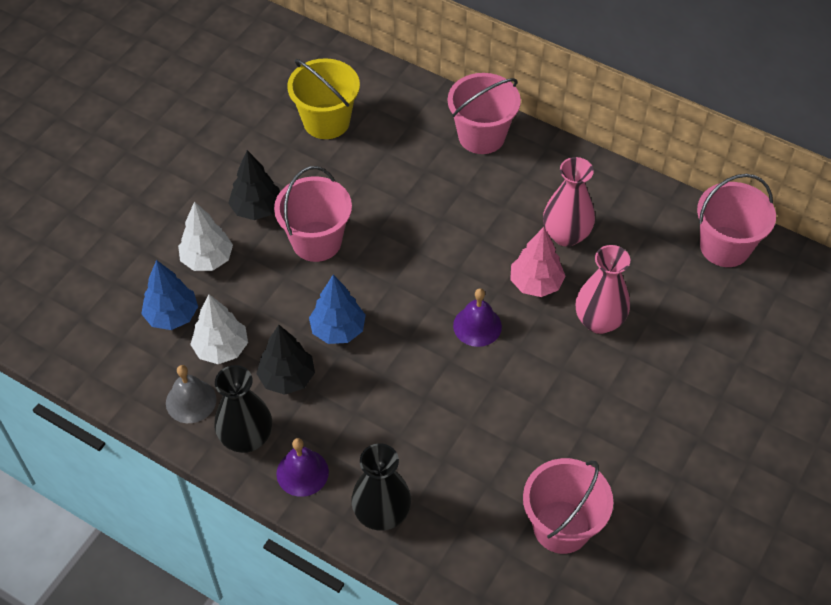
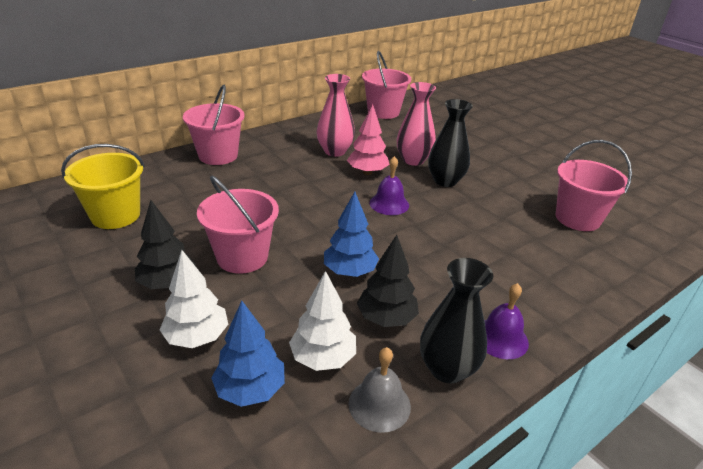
camera: 70 degrees left, 20 degrees down
(382, 514) = (555, 300): black vase -> black vase (445, 181)

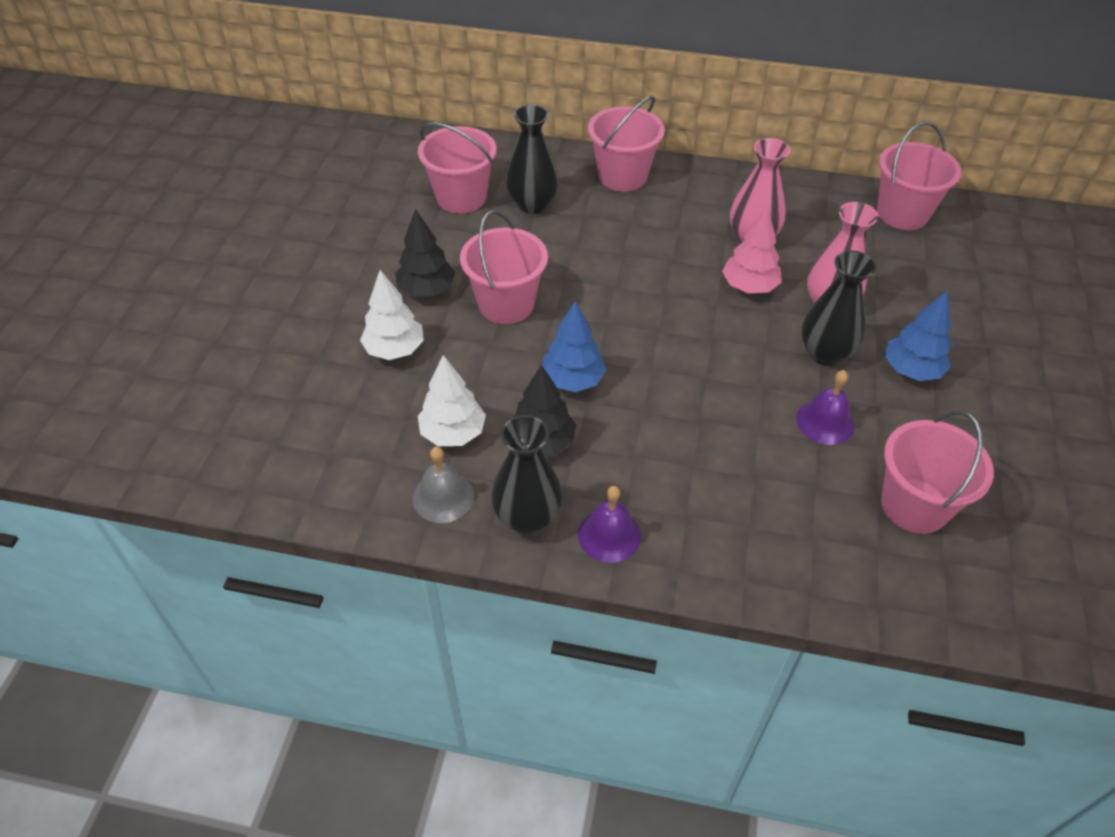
camera: 50 degrees right, 15 degrees up
(115, 215) = (461, 197): yellow bucket -> pink bucket
(178, 195) = (532, 204): none -> black vase
(250, 389) = (380, 415): blue tree -> blue tree (911, 370)
(389, 204) = (714, 339): purple bell -> purple bell (825, 422)

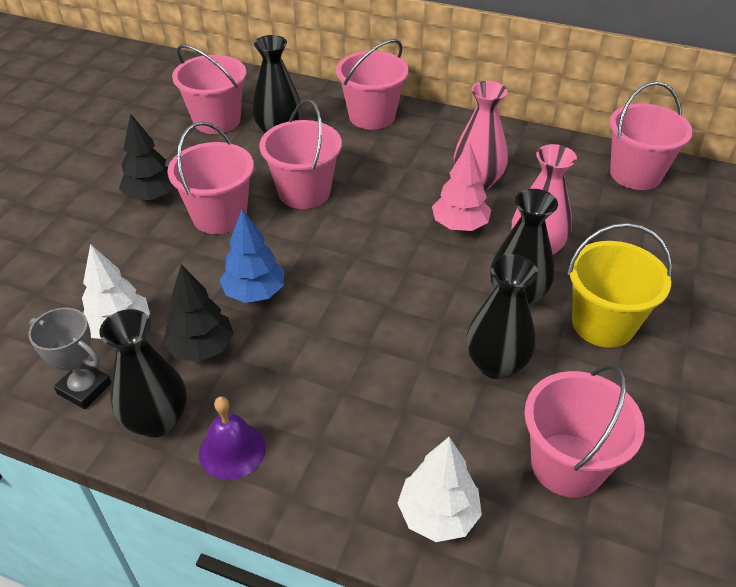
camera: 10 degrees right, 5 degrees down
(395, 350) = (99, 245): white tree -> white tree (438, 515)
(443, 497) = (84, 388): grey bell -> grey trophy
(583, 268) = (304, 192): none -> pink bucket
(825, 422) = (496, 364): purple bell -> black vase
(911, 370) = (603, 324): blue tree -> yellow bucket

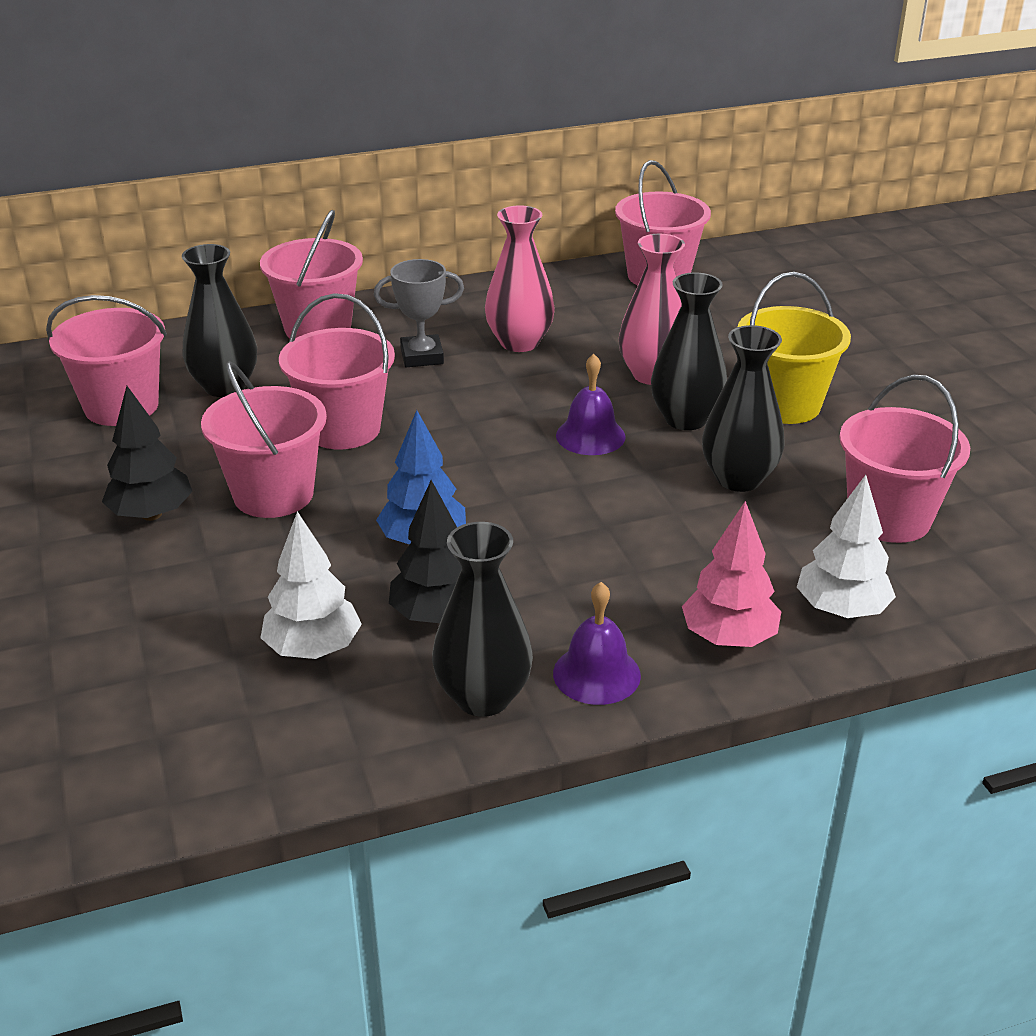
camera: 40 degrees left, 10 degrees down
(84, 388) = (356, 720): grey trophy -> grey trophy (422, 356)
(438, 275) = (590, 436): none -> purple bell
(459, 225) = (553, 386): pink tree -> pink tree (729, 638)

